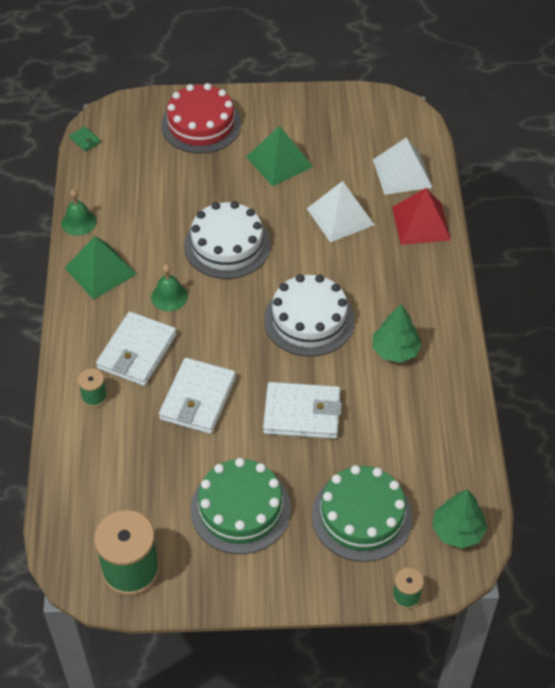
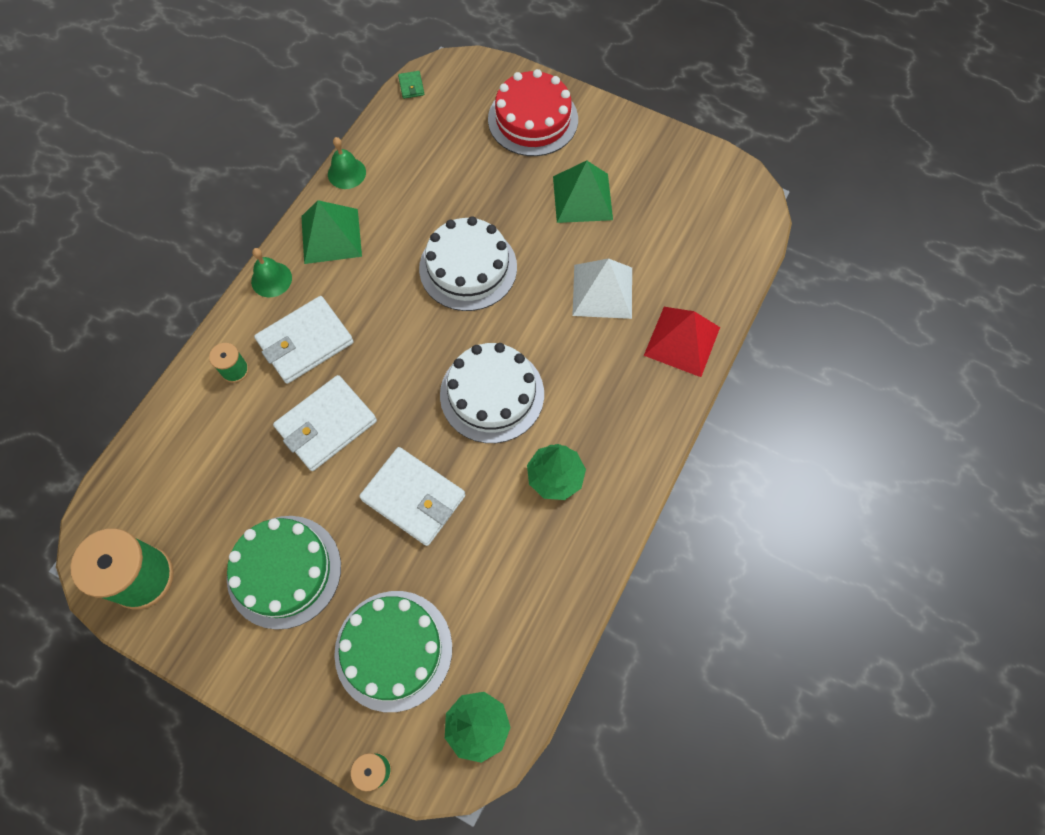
camera: 30 degrees right, 15 degrees up
(169, 296) = (375, 297): green bell -> green bell (271, 279)
(402, 173) = (701, 272): white pyramid -> none

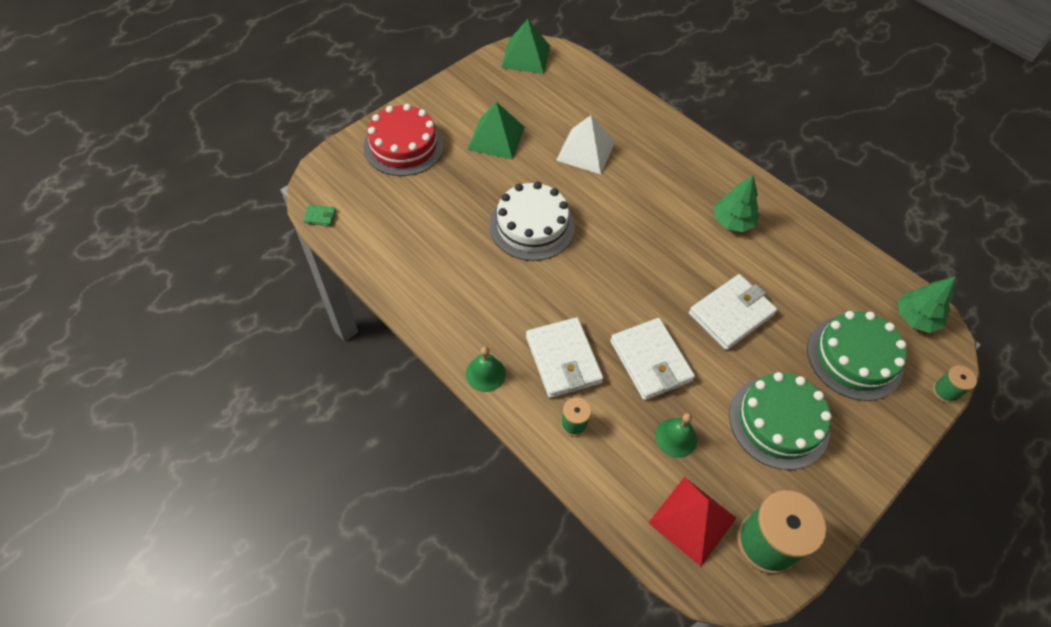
camera: 75 degrees left, 10 degrees down
(331, 236) = (457, 315): green pyramid -> green pyramid (526, 56)
(346, 173) = (393, 288): green bell -> green bell (676, 437)
(492, 394) = (653, 241): white cake -> none
(682, 341) = (643, 121): red pyramid -> red pyramid (692, 520)

